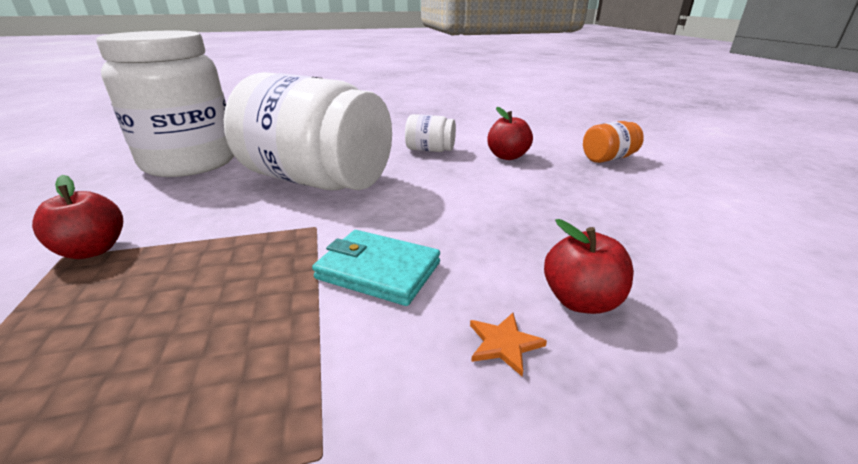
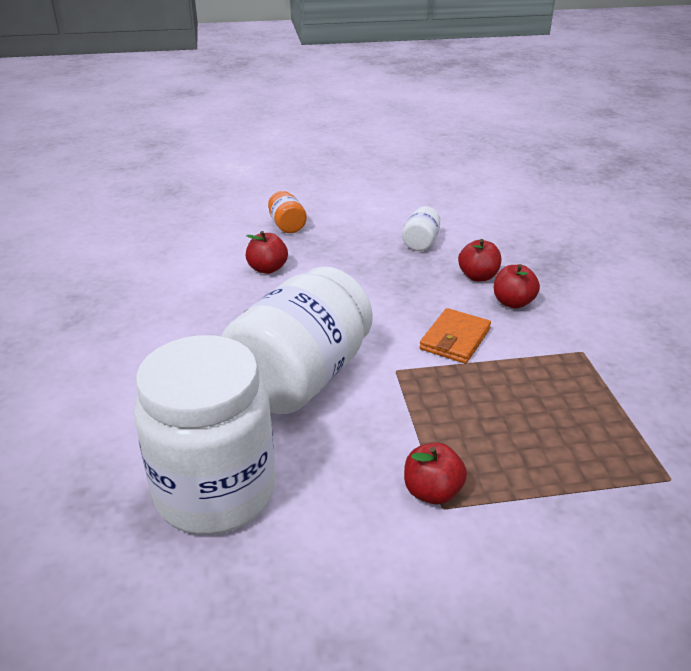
camera: 85 degrees left, 5 degrees up
(378, 271) = (455, 339): turquoise wallet -> orange wallet
(430, 150) = (234, 309): white jar -> white jar (420, 242)
(504, 344) = (513, 303): orange star -> red apple

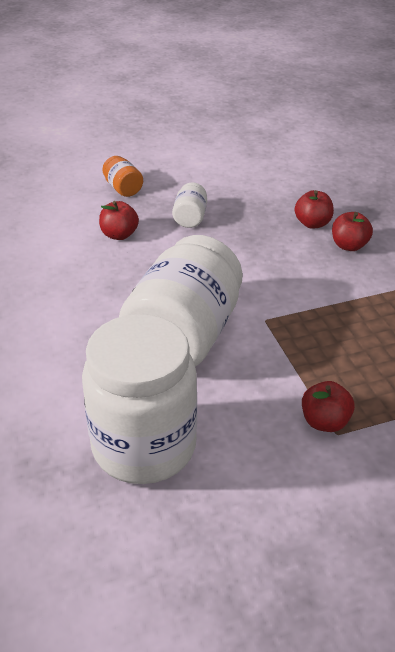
camera: 10 degrees left, 5 degrees up
(420, 242) = (252, 194): white jar -> white jar (190, 218)
(455, 339) = (308, 285): orange wallet -> none

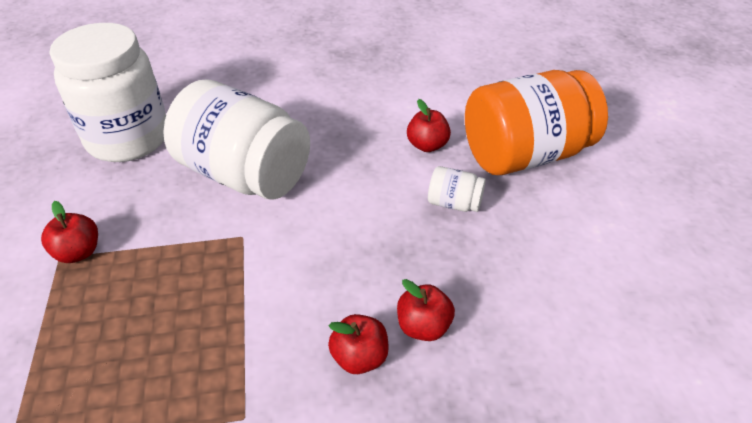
camera: 100 degrees right, 5 degrees up
(123, 188) = (525, 154): orange jar -> orange jar, size x2.41

